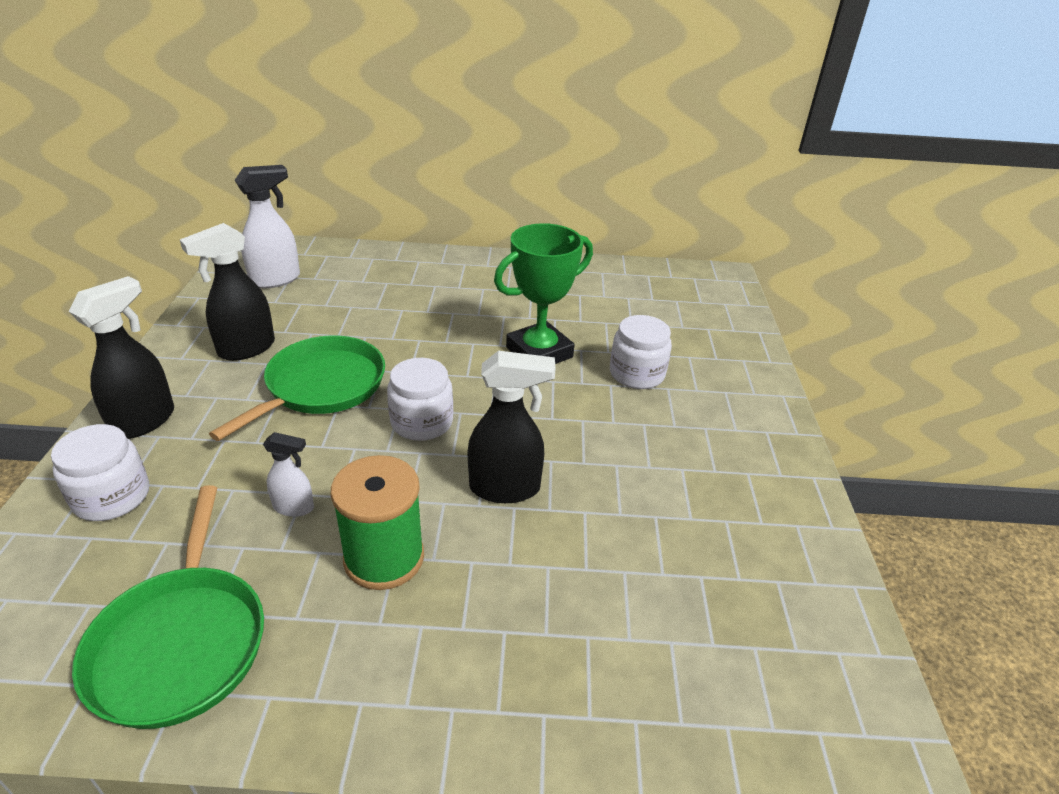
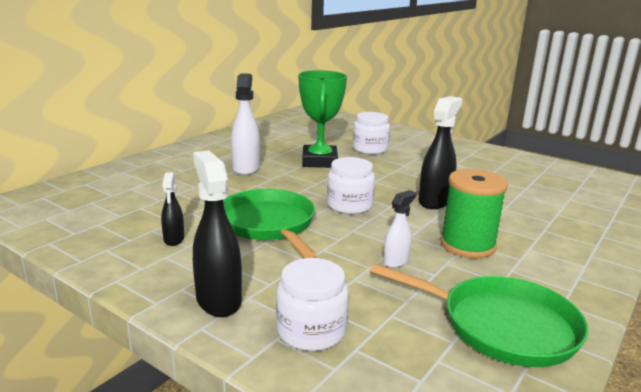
camera: 55 degrees left, 15 degrees down
(246, 349) = (174, 239): black spray bottle -> black spray bottle, size x0.56
(276, 279) = (85, 208): white spray bottle -> white spray bottle (246, 168)

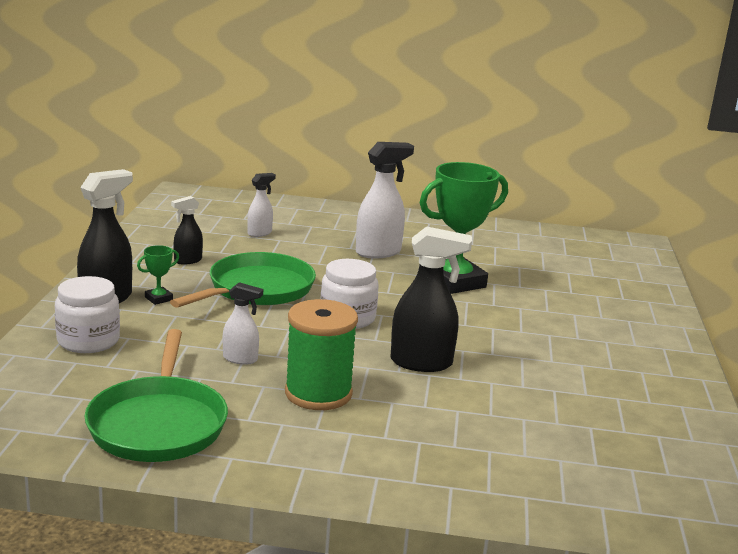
camera: 60 degrees right, 0 degrees up
(154, 197) = (260, 233): none -> white spray bottle
(245, 272) = (159, 299): none -> green trophy
(370, 149) = (545, 302): white jar -> none

